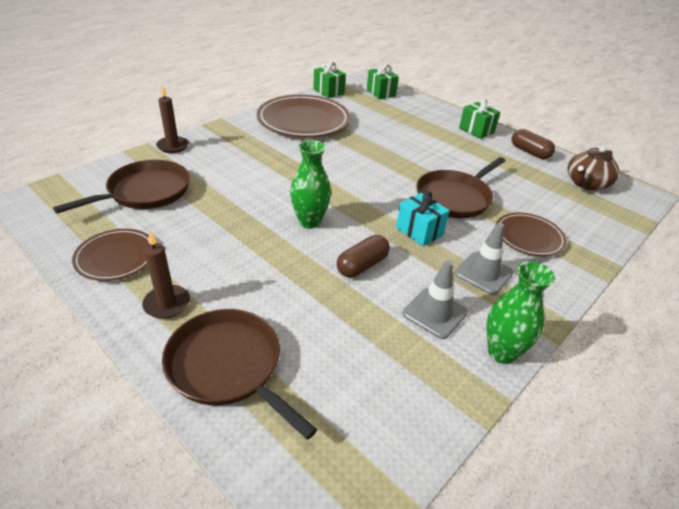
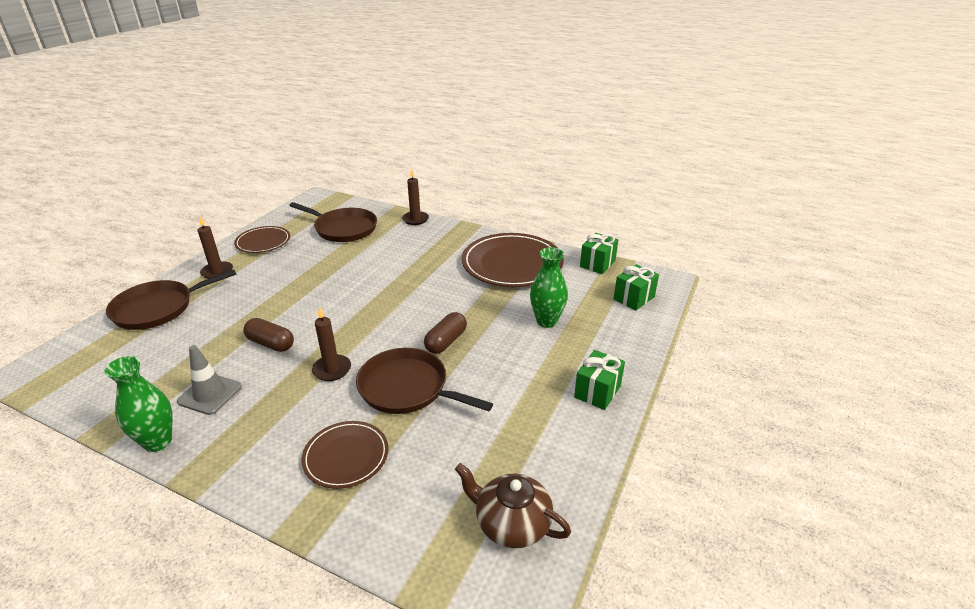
camera: 75 degrees right, 5 degrees down
(228, 366) = (158, 308): brown pan -> brown pan turned 150 degrees counterclockwise
(309, 221) = (328, 305): green vase -> green vase (546, 321)
(419, 231) = (332, 369): turquoise gift -> brown candle
(483, 273) = (270, 422): grey traffic cone -> none
(529, 152) = (571, 452): brown capsule -> brown capsule (446, 341)

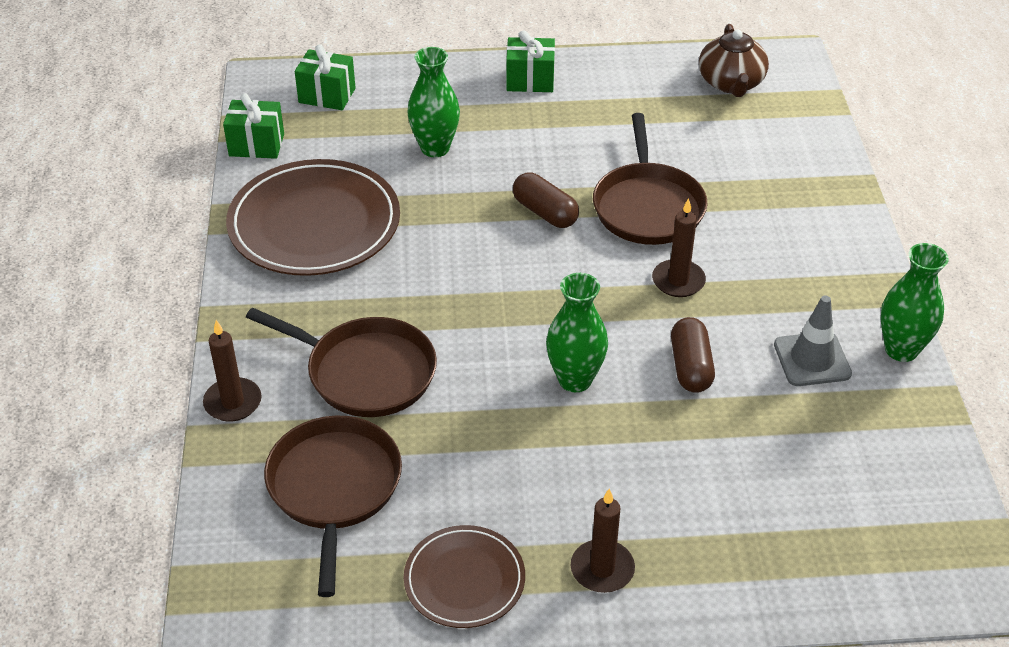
camera: 120 degrees left, 10 degrees up
(158, 308) = (746, 562): brown pan -> brown pan (366, 372)
(315, 303) = (575, 379): none -> green vase
(346, 456) = (771, 203): brown plate -> none
(446, 341) = (545, 212): brown capsule -> brown capsule turned 45 degrees clockwise

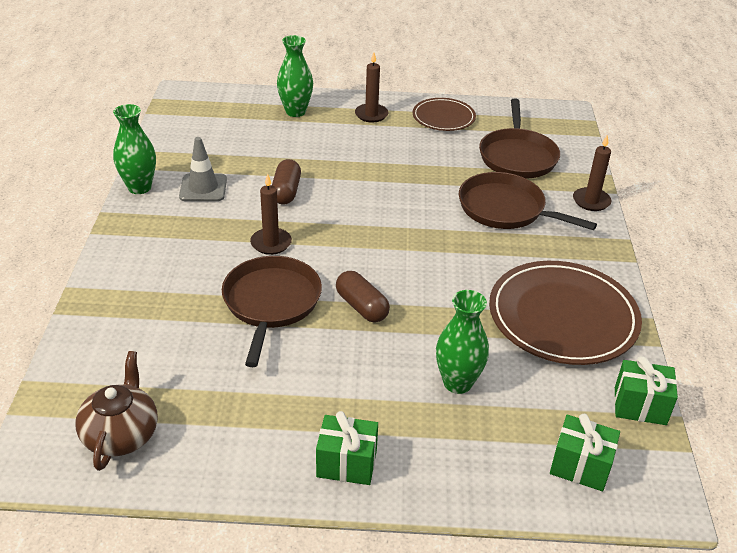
camera: 175 degrees left, 5 degrees down
(575, 379) = (365, 192): green vase -> green vase (295, 112)

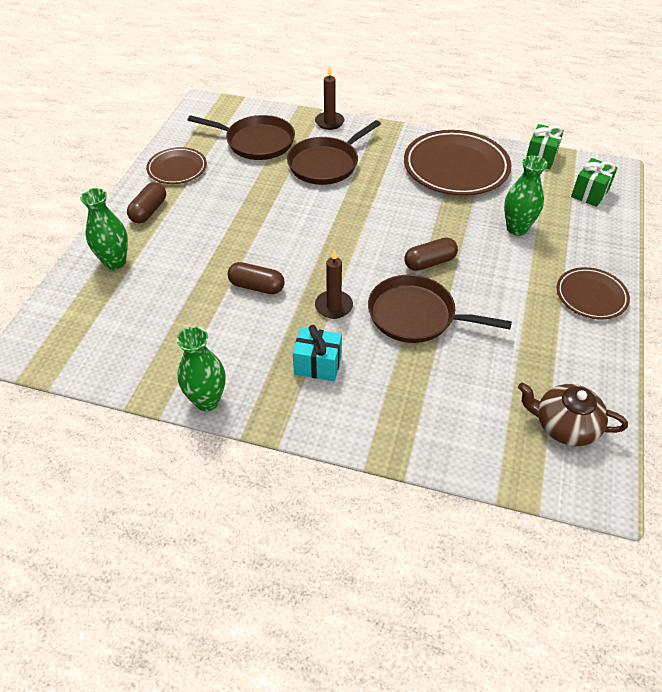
camera: 75 degrees left, 10 degrees up
(189, 243) = (318, 365): none -> turquoise gift
(203, 188) = (228, 347): grey traffic cone -> none
(346, 463) = (591, 296): green gift -> brown plate
(371, 114) = (149, 211): brown candle -> brown capsule

